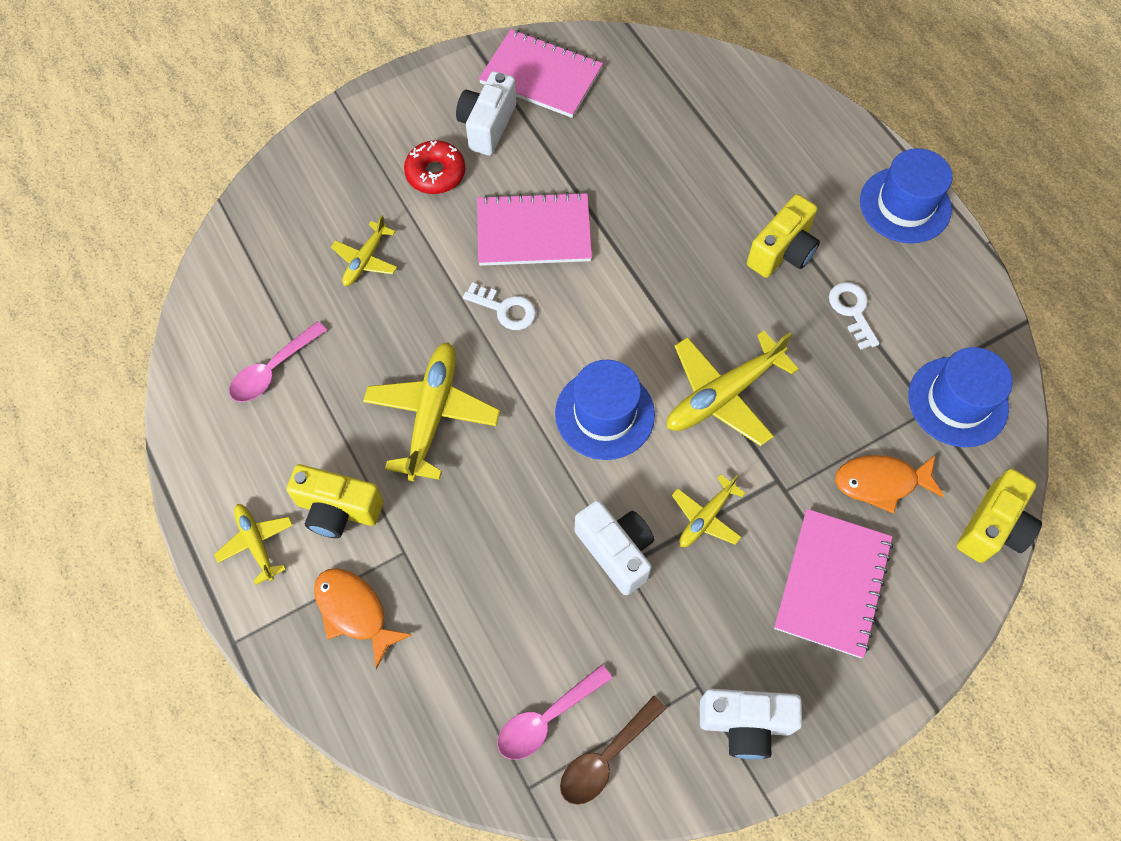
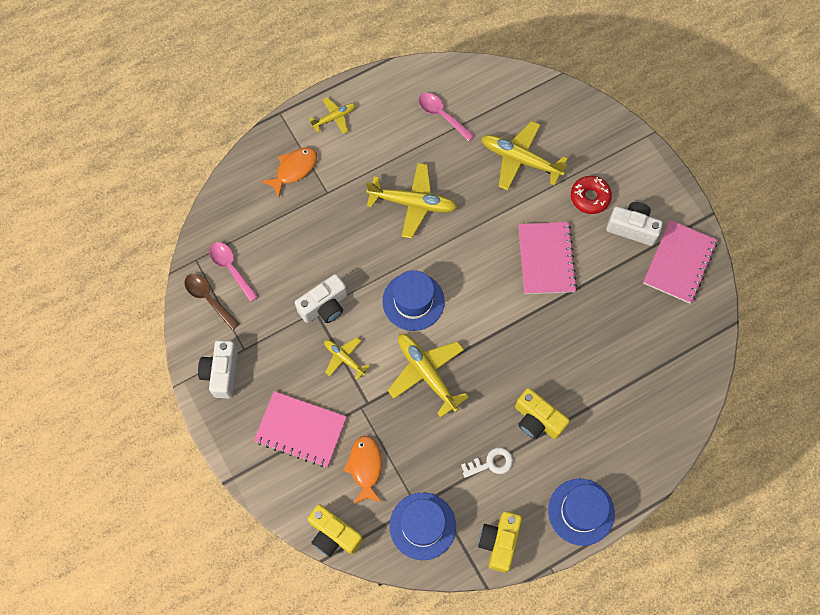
camera: 90 degrees right, 5 degrees up
(338, 510) = (353, 157): yellow camera -> yellow camera (499, 542)
(366, 260) = (520, 160): yellow plane -> yellow plane, size x1.78
(505, 309) = (486, 242): white key -> none

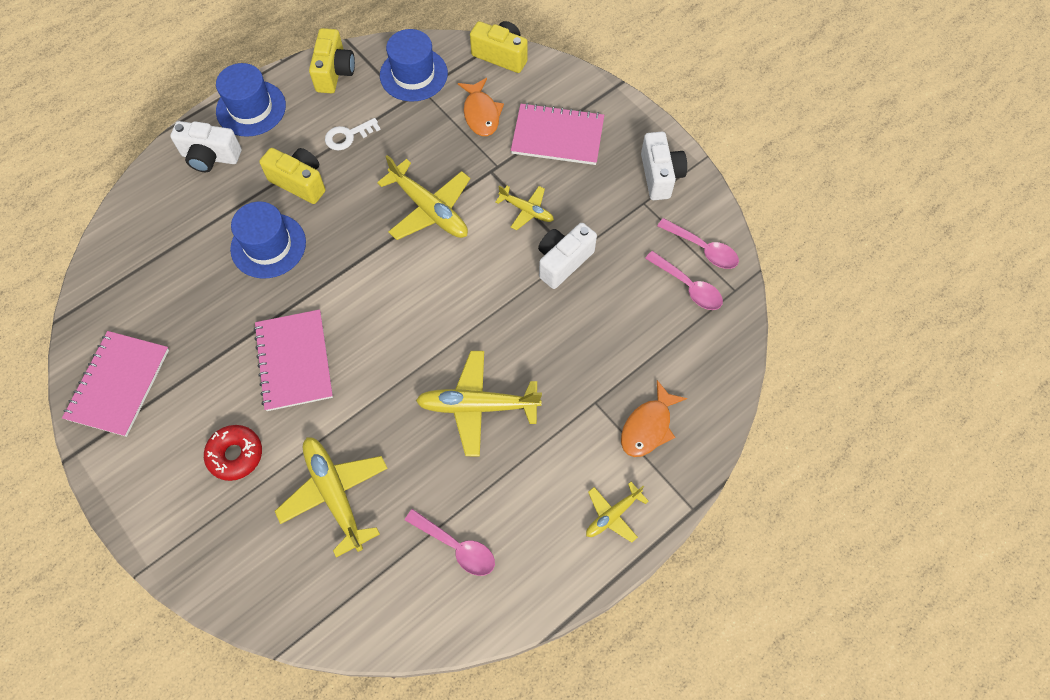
camera: 170 degrees right, 5 degrees down
(208, 298) = (703, 249): brown spoon -> pink spoon
(413, 301) = (457, 284): blue hat -> blue hat (268, 245)
(520, 160) = (335, 495): yellow plane -> yellow plane turned 135 degrees counterclockwise
(632, 228) = (178, 420): white camera -> white camera (210, 157)

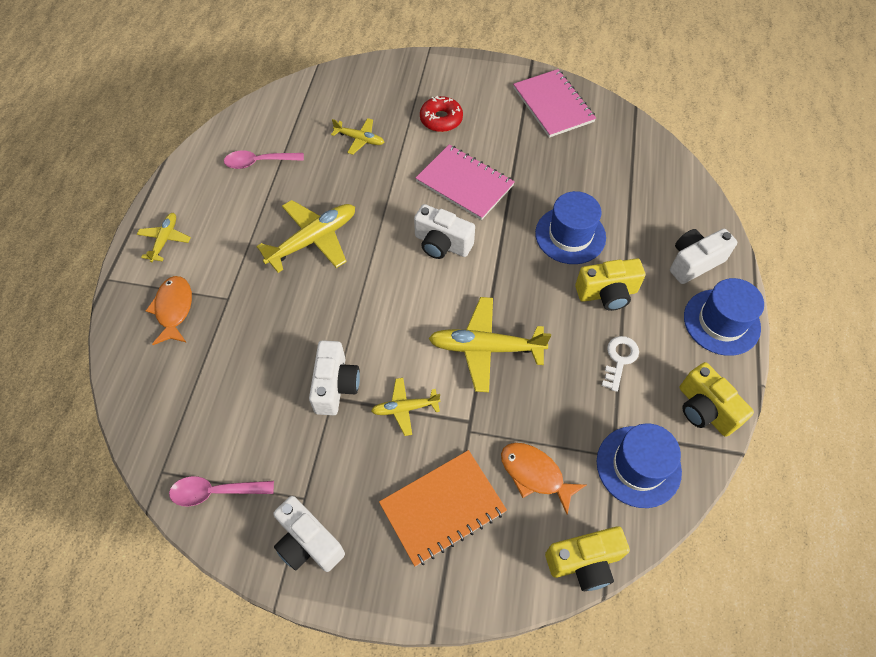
camera: 140 degrees right, 5 degrees down
(335, 495) = (359, 139): yellow plane -> yellow plane, size x0.56
(375, 316) = (442, 244): none -> white camera
(557, 136) = (442, 508): pink notebook -> orange notebook
(688, 286) = (207, 444): pink spoon -> none

